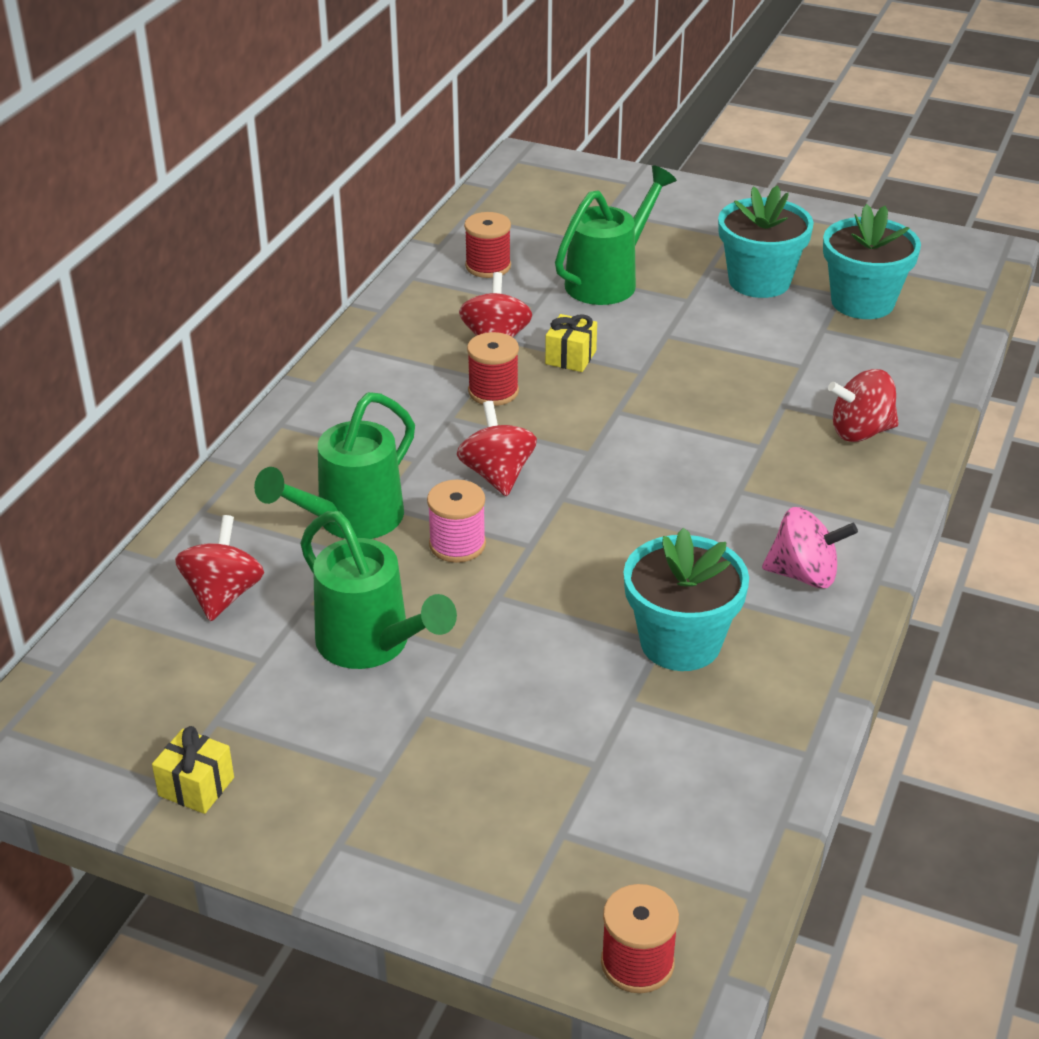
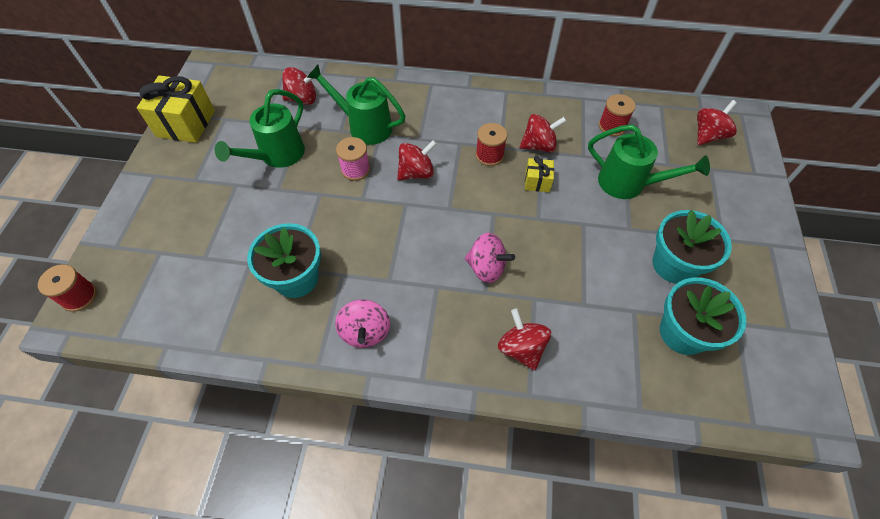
camera: 75 degrees right, 20 degrees up
(196, 786) = (186, 123): yellow gift -> yellow gift, size x1.97
(546, 196) = (708, 135): none -> red spinning top
(718, 436) = (486, 267): none -> pink spinning top

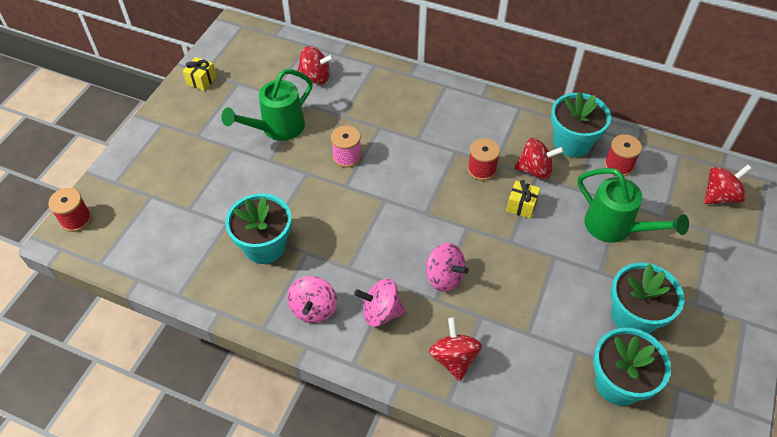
camera: 15 degrees right, 5 degrees down
(186, 123) = (201, 80): yellow gift -> yellow gift, size x0.51
(364, 126) = (367, 116): green watering can -> none
(416, 173) = (404, 172): red spinning top -> none
(435, 318) = (381, 312): none -> pink spinning top
(564, 114) = (572, 143): none -> turquoise flower pot

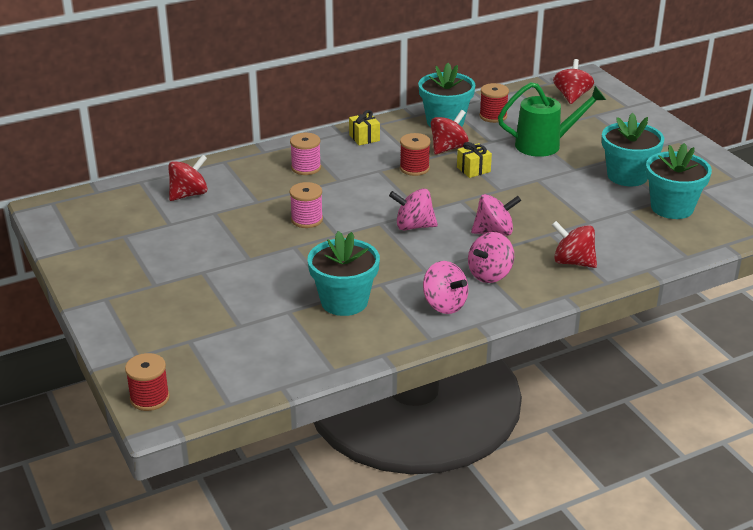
camera: 50 degrees left, 20 degrees down
(201, 80) = (86, 253): yellow gift -> yellow gift (364, 138)
(277, 128) = (217, 239): green watering can -> none
(400, 222) = (413, 226): none -> pink spinning top
(413, 110) = (306, 168): none -> pink spool

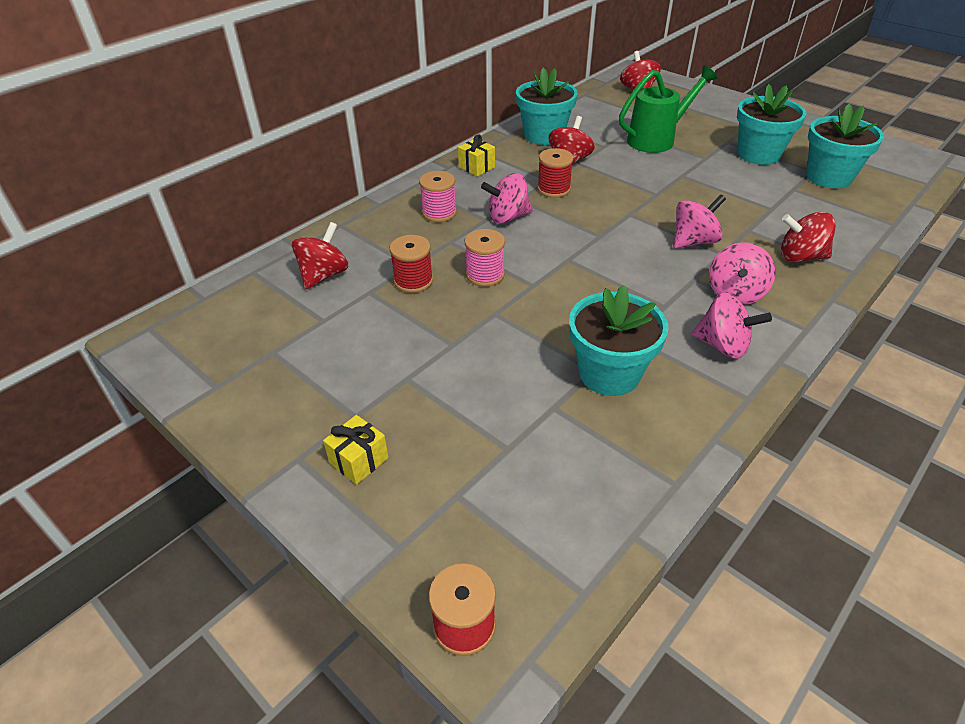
camera: 20 degrees left, 10 degrees up
(413, 226) = (607, 255): pink spinning top -> pink spinning top (507, 217)
(473, 169) = (613, 178): yellow gift -> yellow gift (359, 460)
(493, 116) = (584, 121): red spool -> red spool (413, 281)

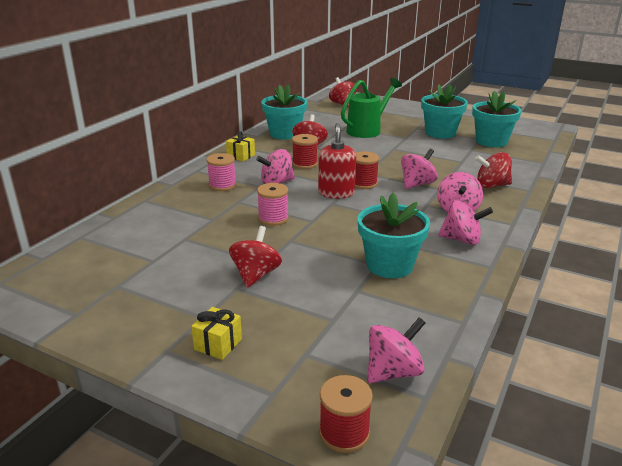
camera: 15 degrees left, 15 degrees down
(324, 275) = (143, 232): red spinning top -> red spinning top (256, 275)
(413, 281) = (218, 228): red spool -> red spool (363, 183)
(556, 545) = (393, 372): none -> pink spinning top
(579, 243) = (336, 193): none -> red soap dispenser

